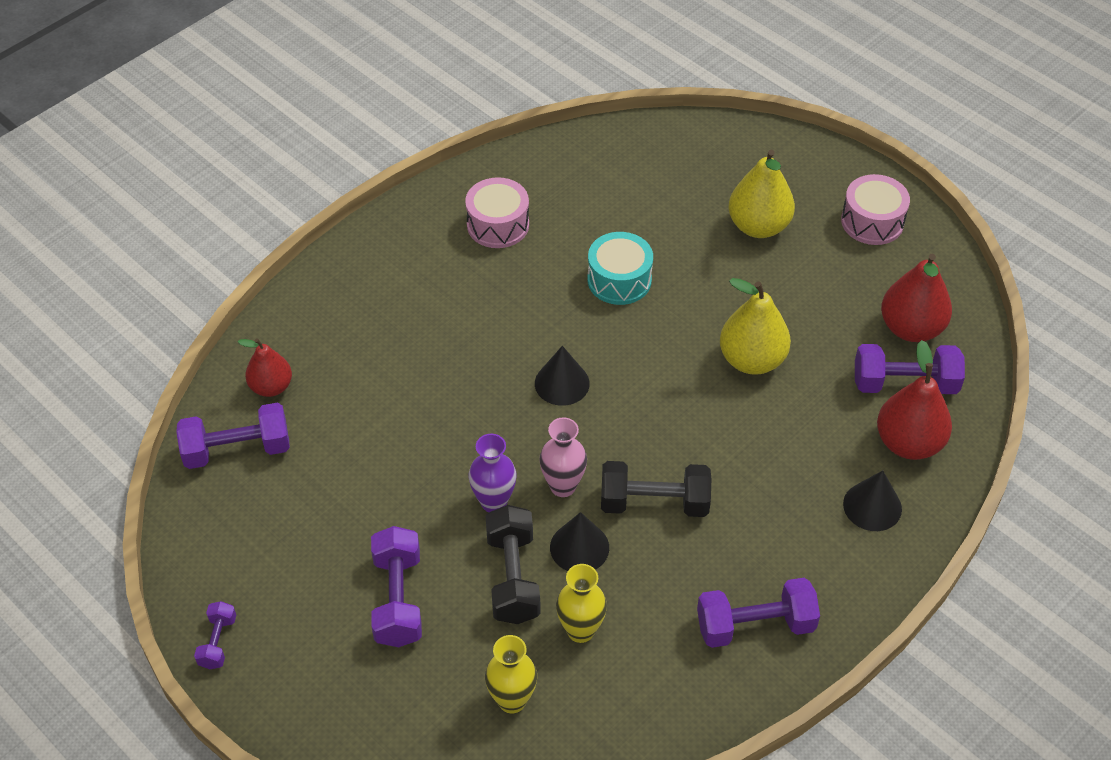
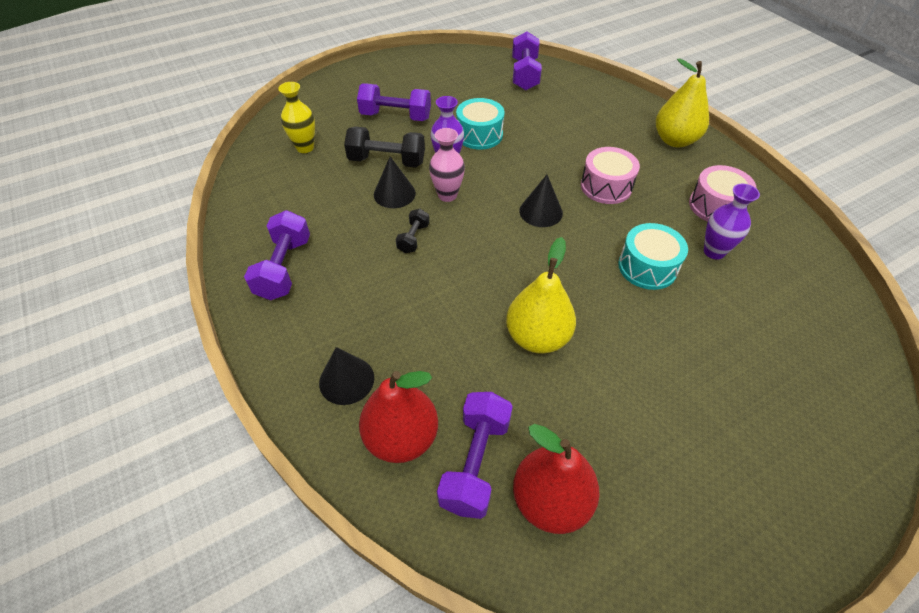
camera: 105 degrees right, 0 degrees up
(218, 642) = (402, 60): purple dumbbell -> none
(271, 387) = (569, 89): red pear -> none
(419, 478) = (479, 135): none -> turquoise drum
(575, 227) = (714, 251): none -> purple vase
(580, 630) = (333, 182): yellow vase -> none
(654, 503) = (413, 238): black dumbbell -> black dumbbell, size x0.55
(758, 226) = (718, 394): yellow pear -> yellow pear (675, 140)
(872, 221) = (729, 521): pink drum -> pink drum (606, 186)

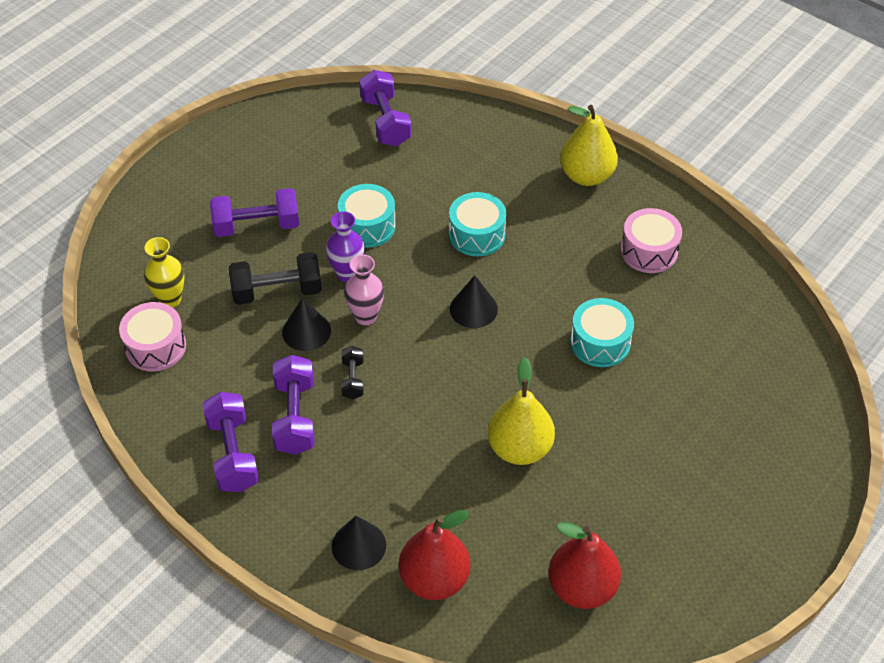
camera: 20 degrees left, 0 degrees up
(475, 462) = (508, 578): purple dumbbell -> purple dumbbell (295, 417)
(565, 160) = (477, 234): none -> turquoise drum
(606, 186) = (531, 258): pink drum -> pink drum (155, 347)
(714, 251) = (659, 306): purple vase -> none

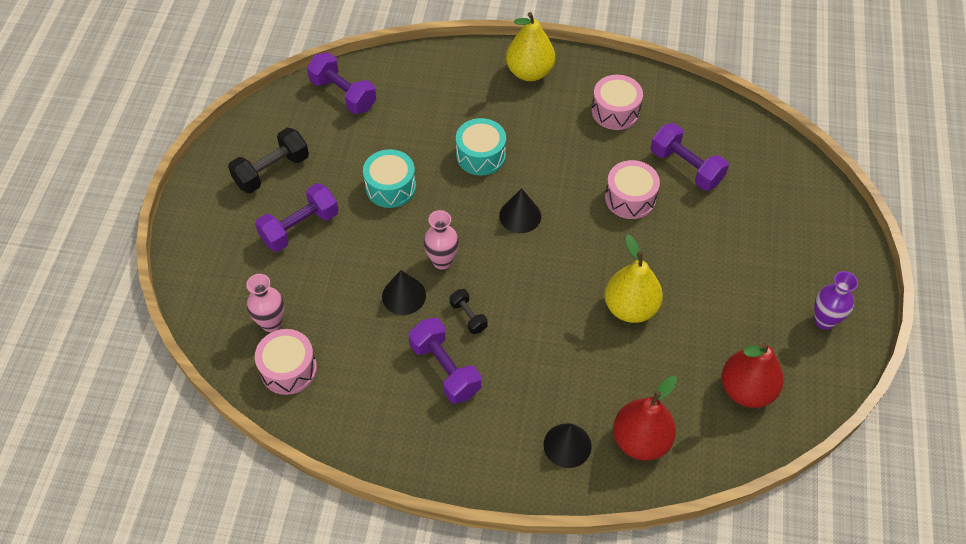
camera: 30 degrees left, 5 degrees up
(170, 299) = (271, 323): yellow vase -> pink vase
(233, 454) = (417, 424): purple dumbbell -> purple dumbbell (686, 167)
(277, 291) = (356, 274): black dumbbell -> black dumbbell (272, 171)
(347, 274) = (402, 233): purple vase -> purple vase (824, 321)
(600, 342) = (630, 198): turquoise drum -> pink drum

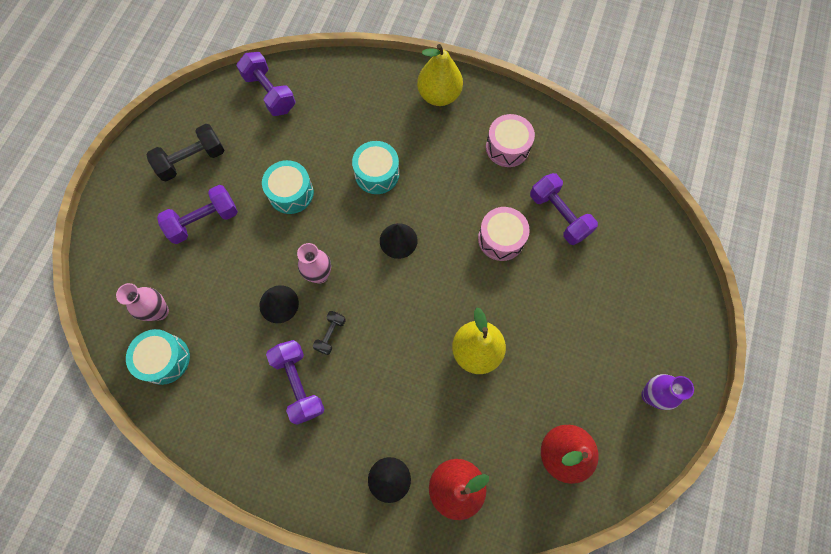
camera: 10 degrees right, 15 degrees up
(288, 369) = (164, 359): pink drum -> turquoise drum
(468, 316) = (330, 334): black dumbbell -> black dumbbell turned 45 degrees clockwise

